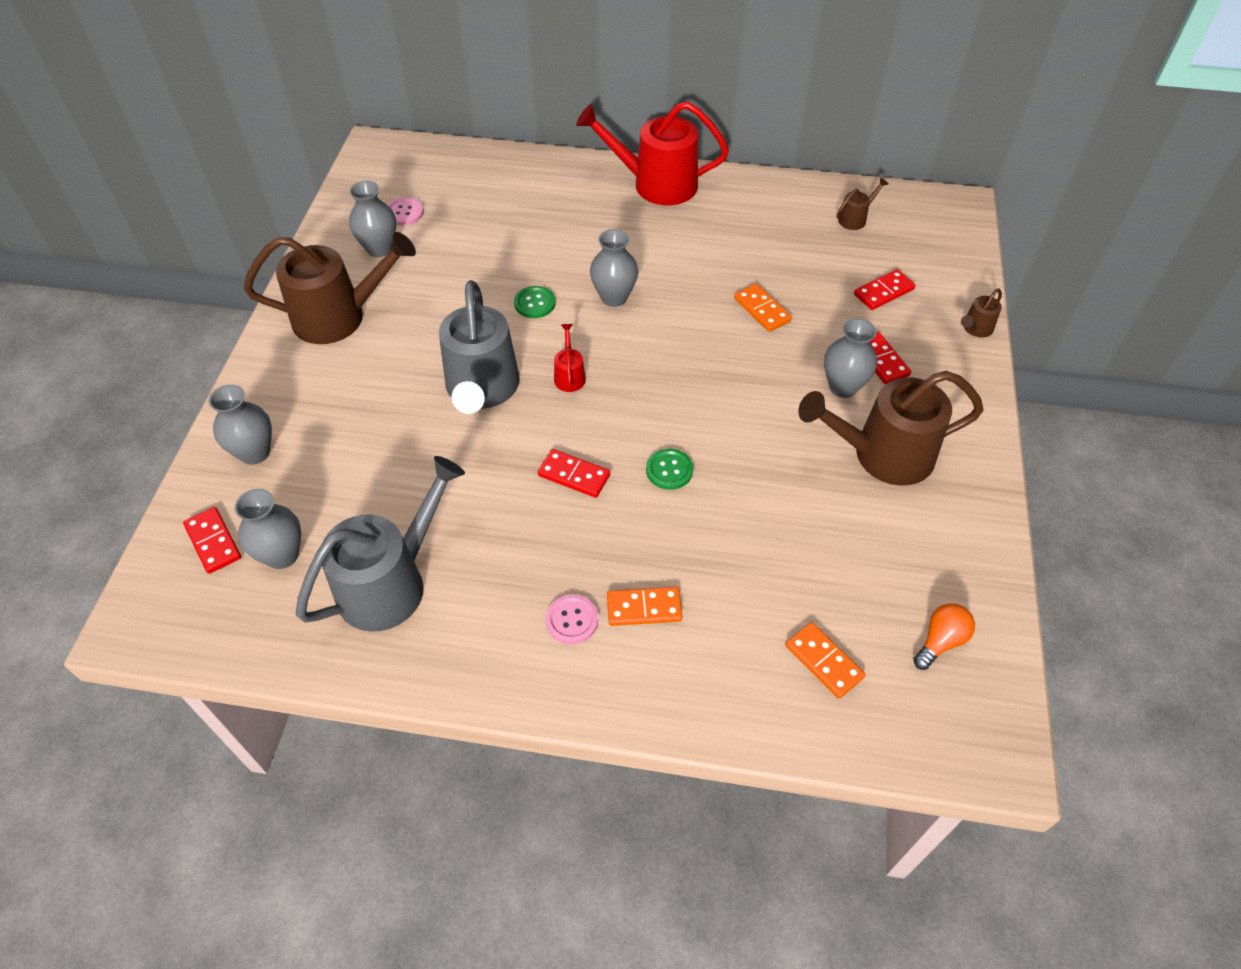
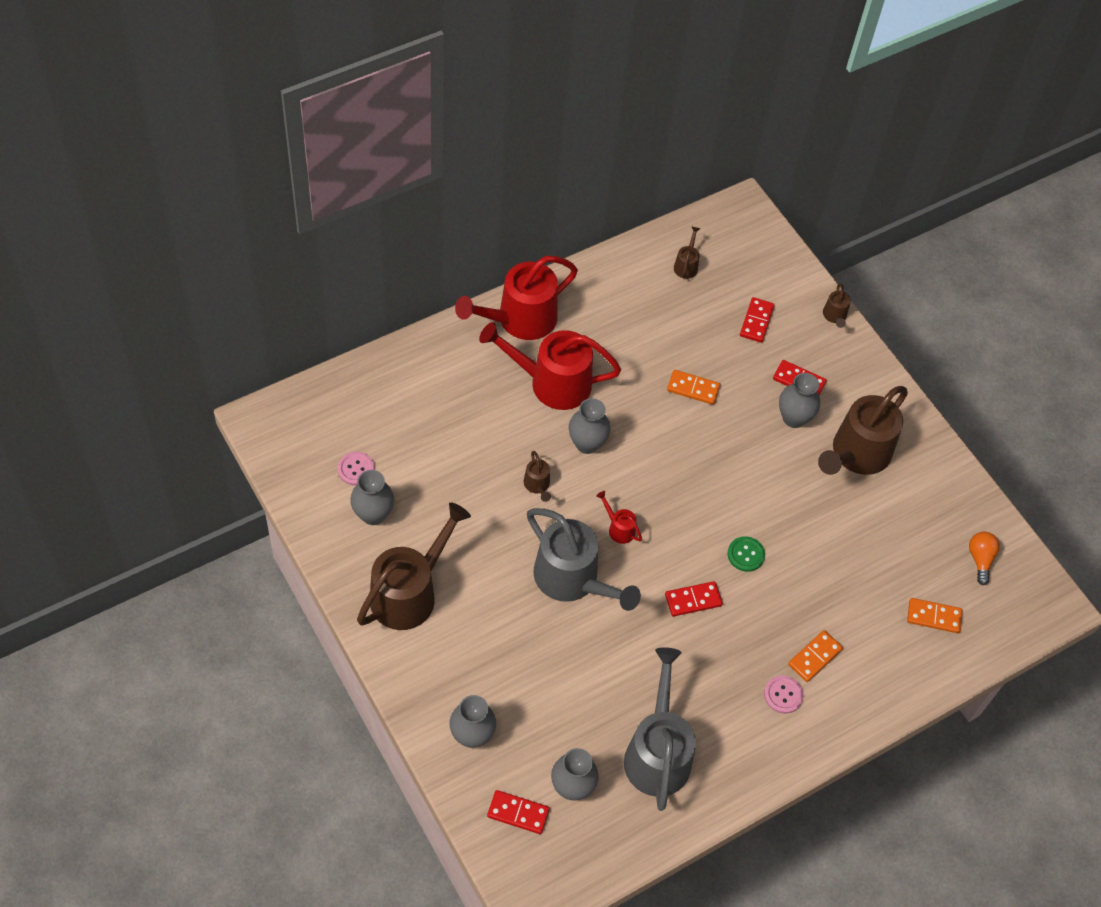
camera: 45 degrees left, 5 degrees up
(534, 303) = (537, 485): green button -> brown watering can
(633, 239) = (551, 382): none -> red watering can

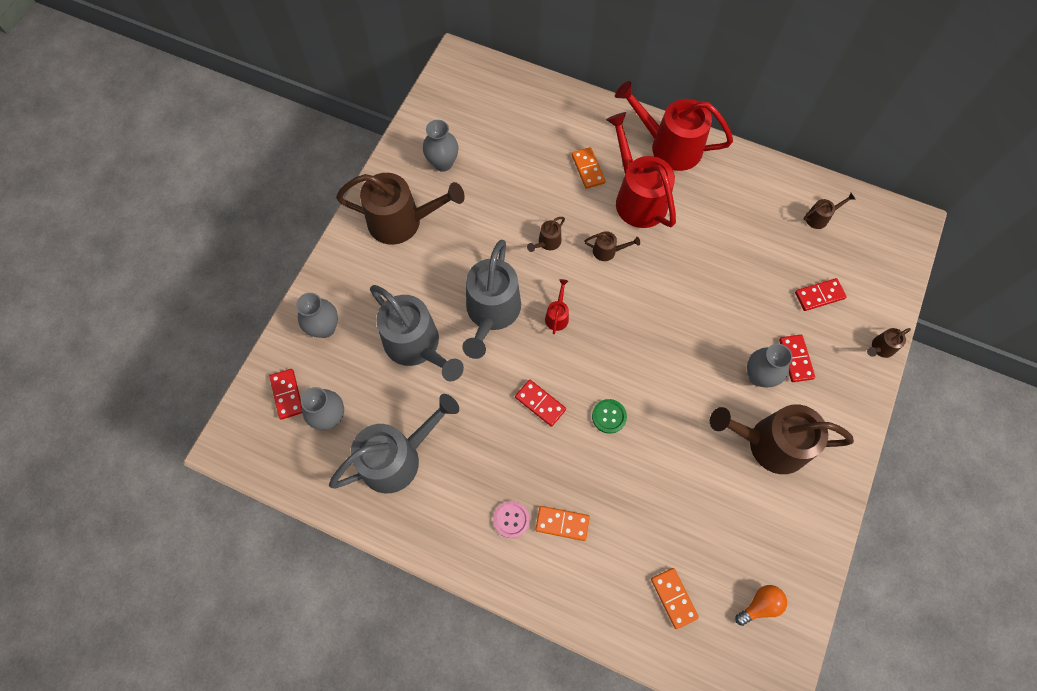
camera: 60 degrees right, 10 degrees up
(356, 469) = (468, 132): pink button -> none
(557, 665) = (417, 346): none -> grey watering can
(587, 444) = (608, 251): grey vase -> brown watering can
(693, 388) = (718, 290): orange domino -> orange domino (588, 169)

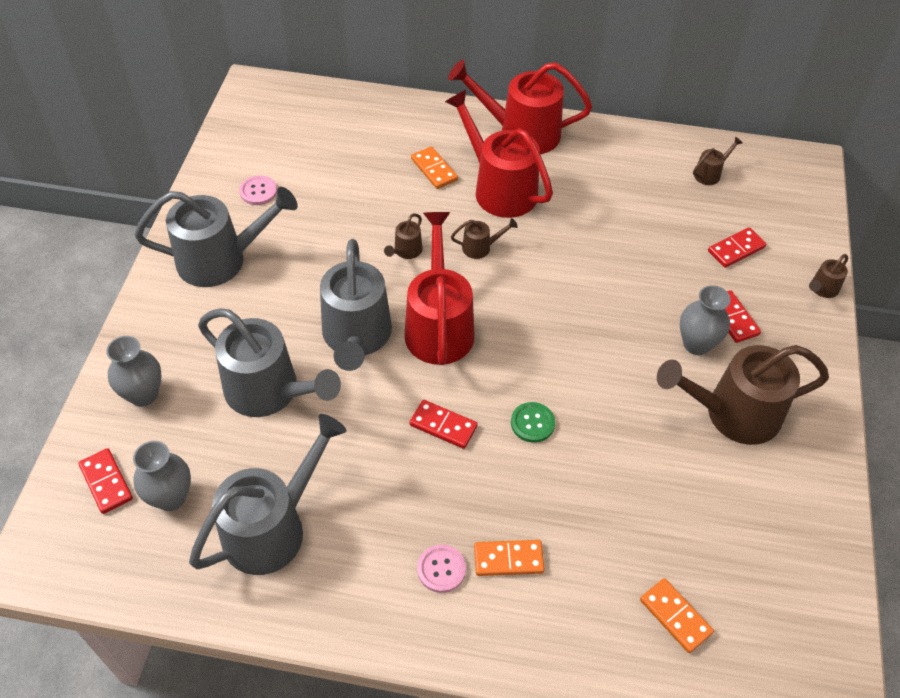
camera: 15 degrees left, 15 degrees down
(402, 221) = (221, 260): brown watering can -> grey watering can
(443, 163) = (258, 191): grey vase -> pink button
(557, 315) = (439, 325): red watering can -> red watering can, size x2.34
(760, 605) = (783, 599): orange light bulb -> none

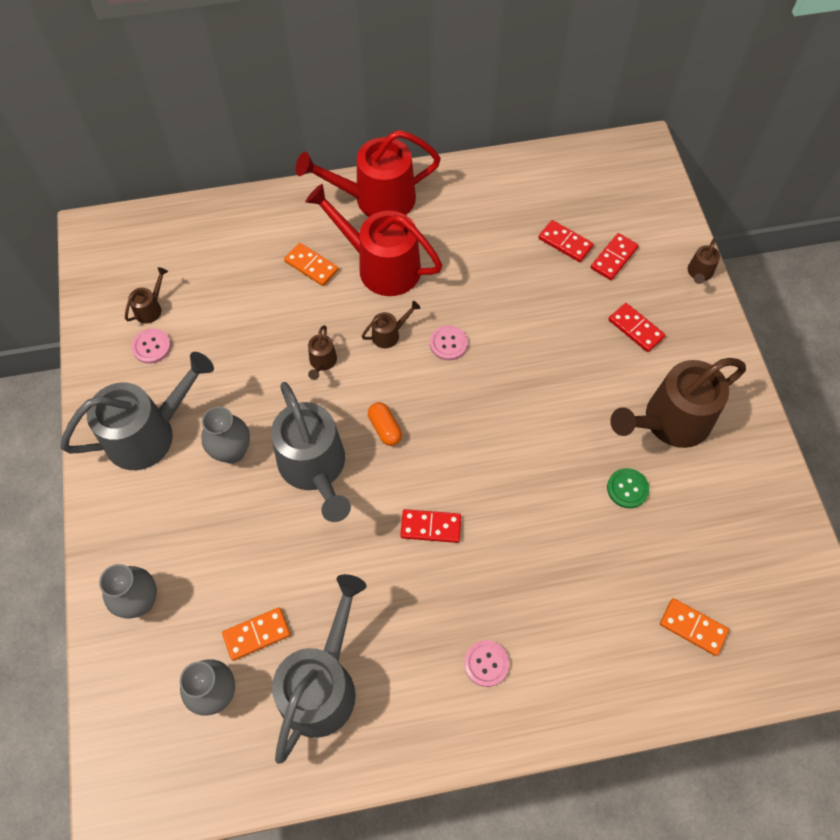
camera: 20 degrees left, 10 degrees up
(106, 482) = (147, 702): red domino -> red domino (565, 243)
(270, 392) = (259, 553): grey watering can -> none
(439, 325) = (385, 428): red watering can -> orange capsule
(508, 559) = (538, 631): orange domino -> orange domino (257, 634)
(532, 423) = (507, 494): green button -> green button (627, 489)
(534, 273) = (448, 343): none -> pink button
(696, 344) = (615, 365): grey vase -> grey vase (232, 451)
(710, 174) = (563, 187): brown watering can -> brown watering can (151, 308)

